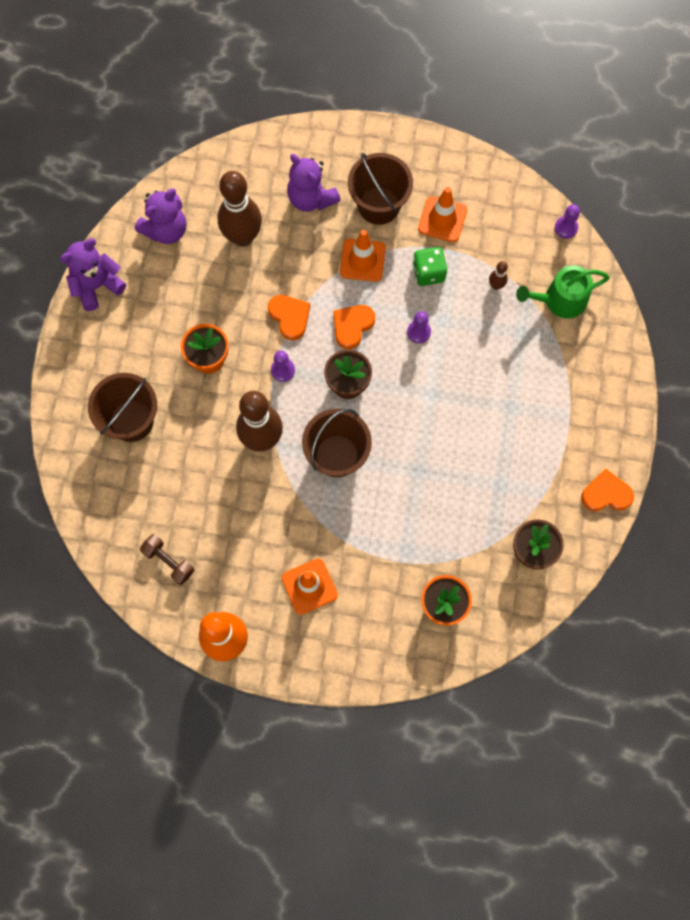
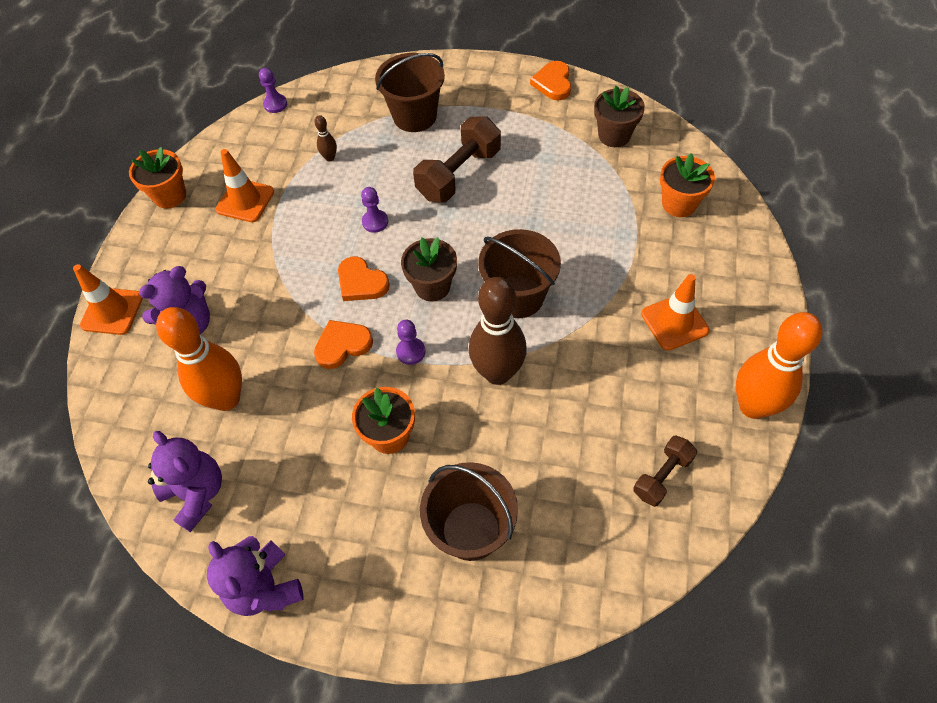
camera: 85 degrees left, 15 degrees down
(242, 237) = (226, 398): brown bowling pin -> orange bowling pin
(362, 260) = (281, 273): orange traffic cone -> orange traffic cone (112, 311)
(379, 205) = (215, 257): brown bucket -> brown bucket (414, 116)
(428, 272) = (306, 213): green dice -> none
(447, 156) = (170, 196): none -> orange flower pot
(477, 402) = (459, 174): none -> brown dumbbell
(560, 300) = (352, 110): green watering can -> none

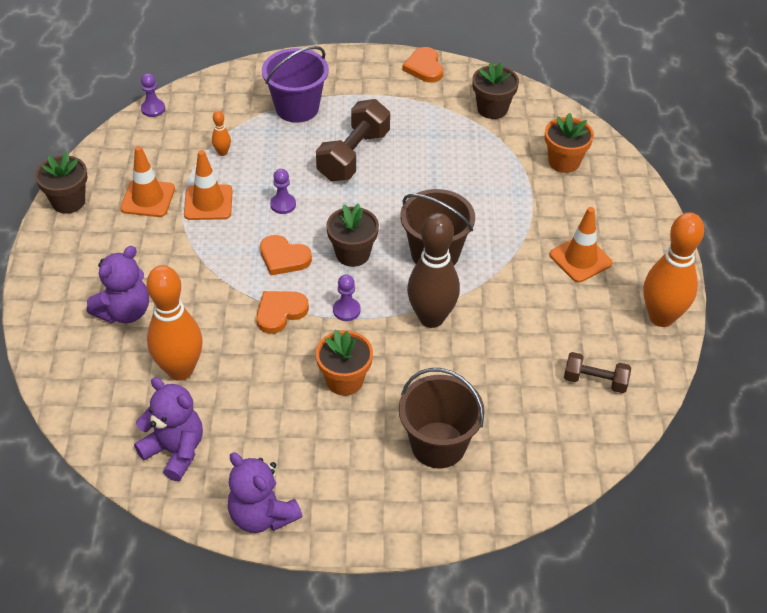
camera: 15 degrees left, 10 degrees down
(112, 311) = (41, 309): orange traffic cone -> orange traffic cone (208, 202)
(170, 196) = (68, 201): orange flower pot -> brown flower pot
(330, 158) = (222, 152): brown bowling pin -> orange bowling pin
(414, 116) = (297, 108): brown bucket -> purple bucket
(662, 476) = (595, 381): brown dumbbell -> brown dumbbell turned 75 degrees clockwise

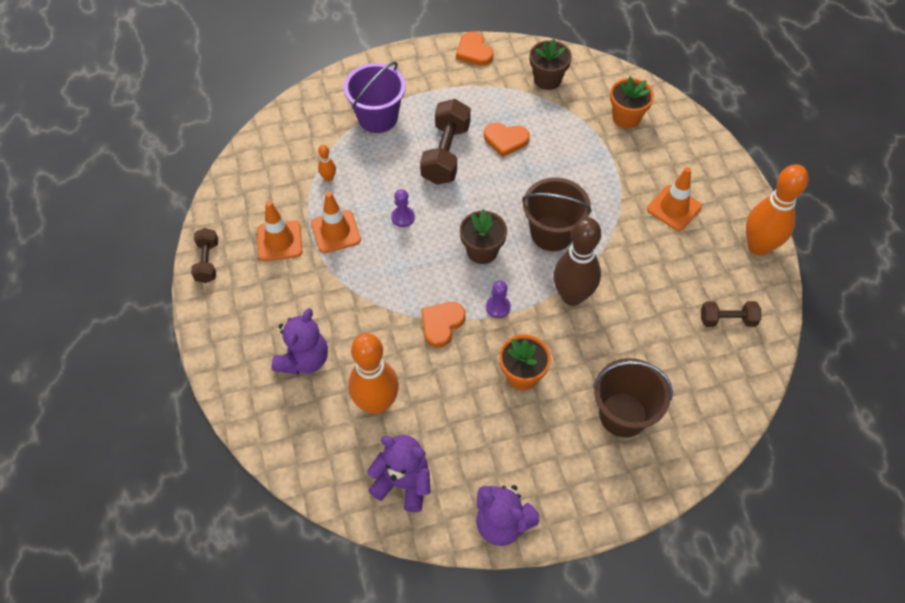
camera: 15 degrees left, 10 degrees up
(68, 201) = (207, 262): brown flower pot -> brown dumbbell
(153, 109) = (247, 148): purple pawn -> none
(284, 258) = (424, 270): orange heart -> orange heart (505, 140)

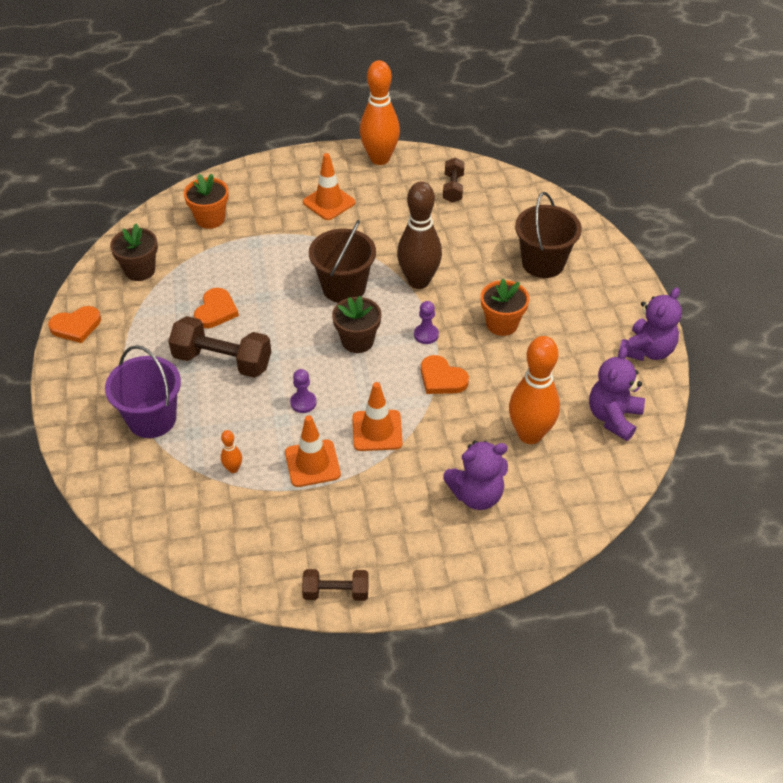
camera: 85 degrees left, 10 degrees down
(279, 241) = (316, 518): orange traffic cone -> orange traffic cone (377, 430)
(304, 359) = (476, 495): purple teddy bear -> purple teddy bear turned 135 degrees clockwise

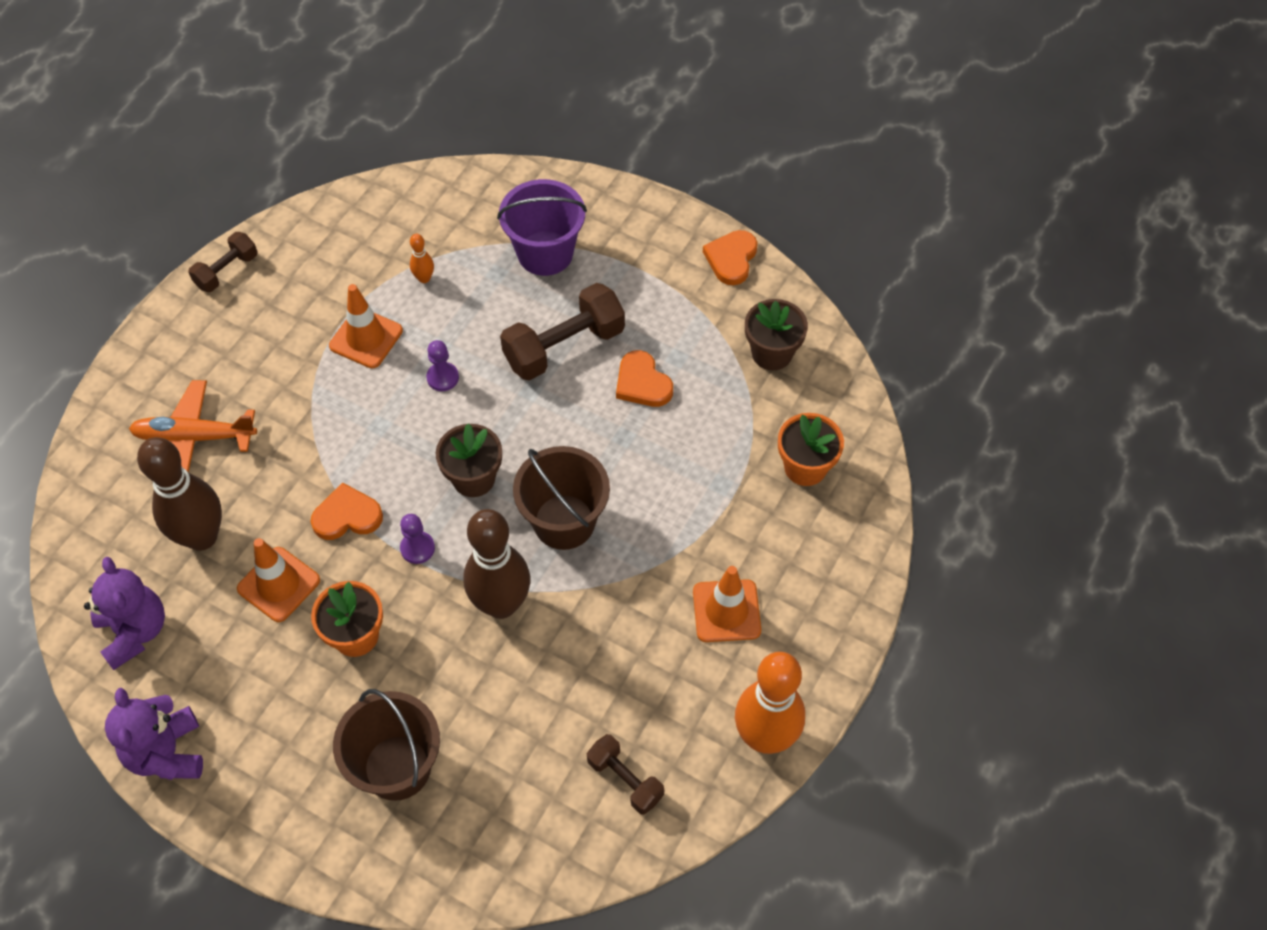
camera: 130 degrees right, 10 degrees up
(377, 430) = (346, 413): orange traffic cone -> orange traffic cone (279, 584)
(476, 495) = (194, 437): purple teddy bear -> orange plane
(530, 434) = (202, 537): orange bowling pin -> brown bowling pin

